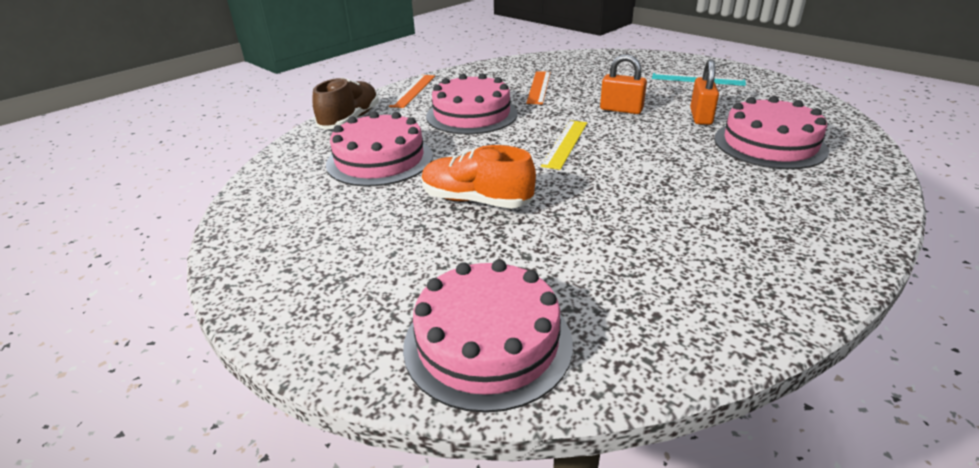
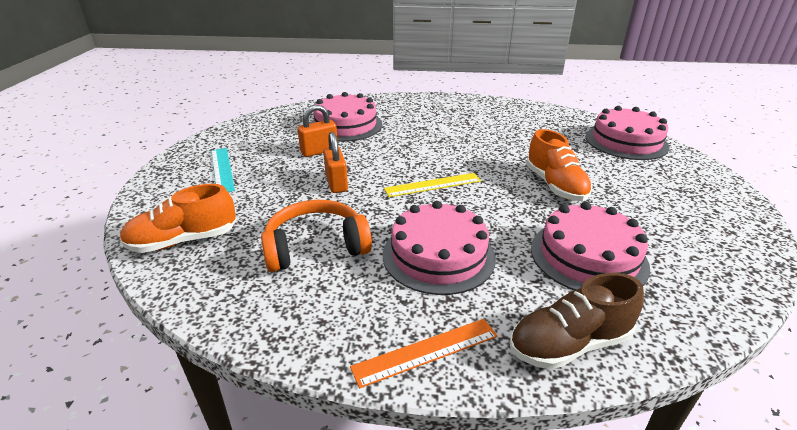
camera: 130 degrees left, 0 degrees up
(539, 87) = (316, 247): orange ruler -> orange headphones
(597, 61) = (183, 241): none -> orange shoe

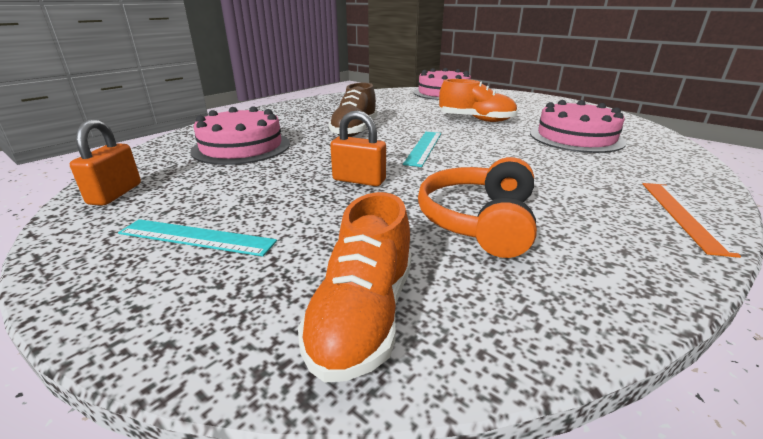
camera: 55 degrees left, 5 degrees down
(319, 151) = (272, 171): orange padlock -> orange padlock (115, 194)
(433, 185) = (424, 148): yellow ruler -> turquoise ruler
(438, 255) = (541, 174): pink cake -> none
(569, 344) = (677, 169): brown shoe -> brown shoe (354, 130)

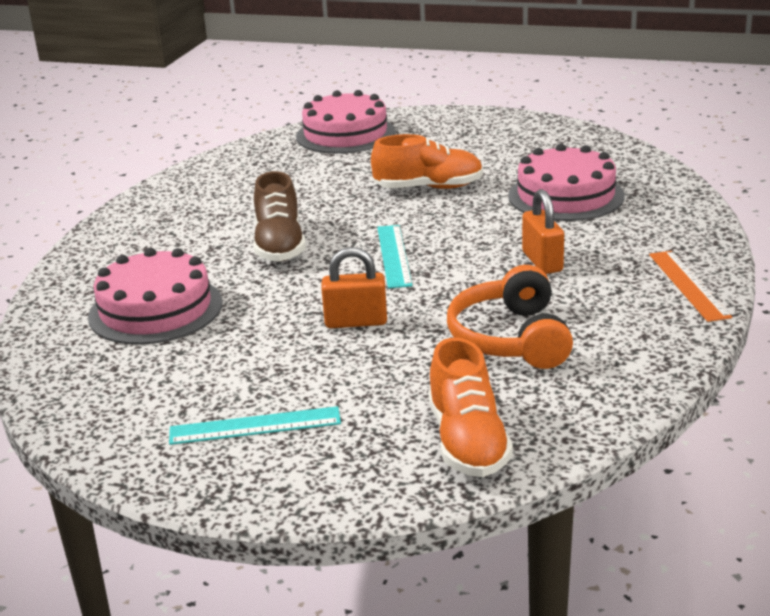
camera: 20 degrees left, 0 degrees up
(115, 194) = (91, 409): orange padlock -> orange padlock (542, 262)

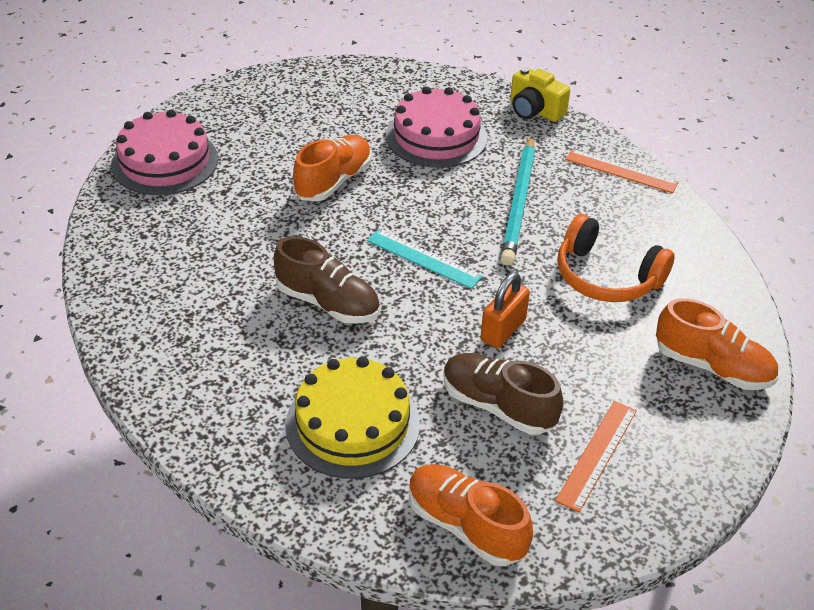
camera: 55 degrees left, 15 degrees up
(95, 399) = (466, 526): none -> orange shoe
(155, 309) = (352, 424): pink cake -> yellow cake
(255, 426) = (597, 454): turquoise ruler -> orange ruler
(256, 357) = (498, 406): none -> brown shoe
(542, 262) = (519, 203): orange padlock -> turquoise pencil
(694, 215) = (534, 110): none -> yellow camera

